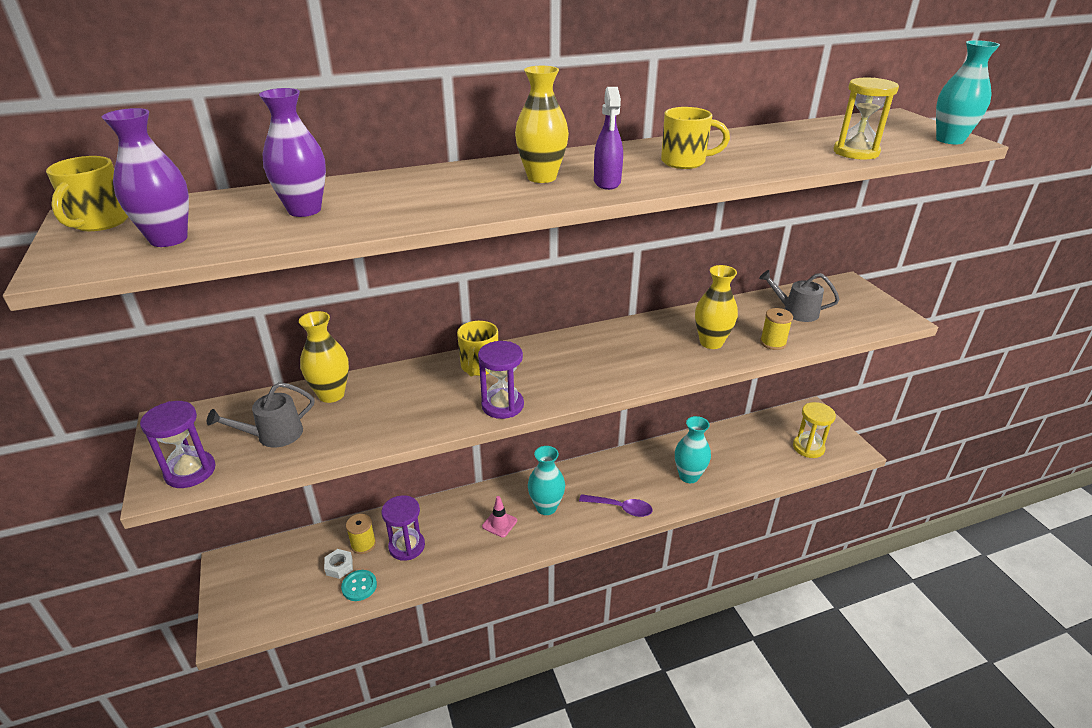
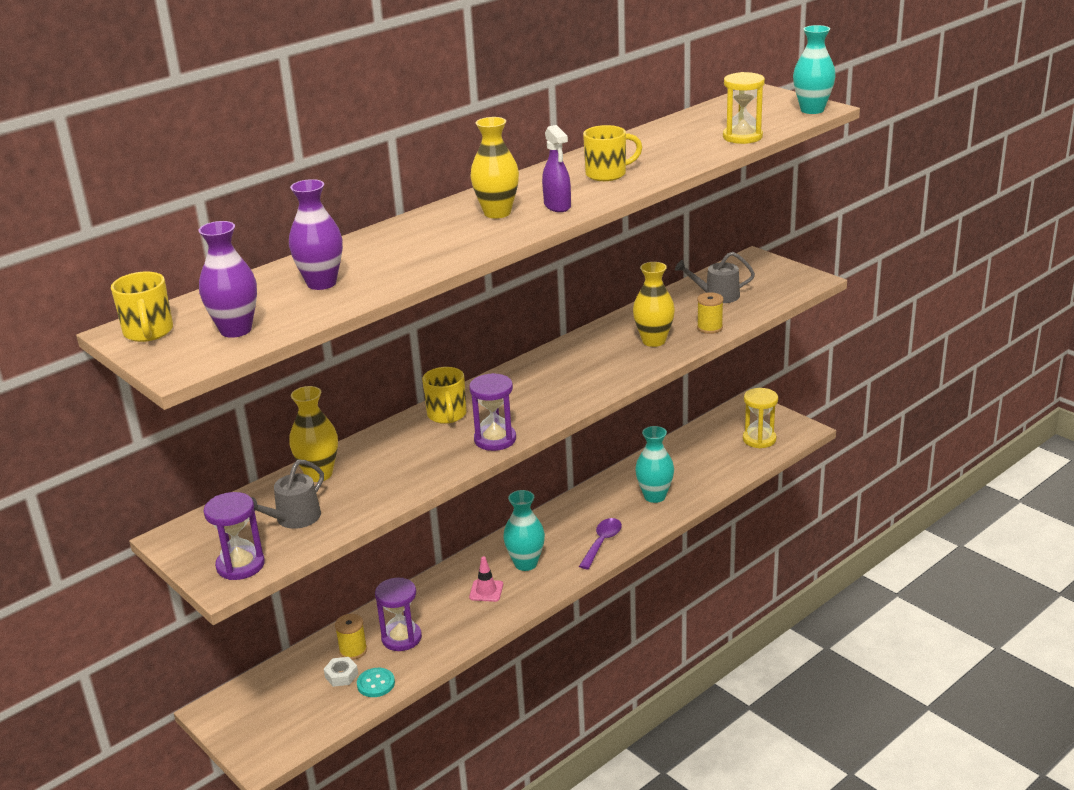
camera: 20 degrees left, 5 degrees down
(621, 508) = (602, 542): purple spoon -> purple spoon turned 60 degrees counterclockwise

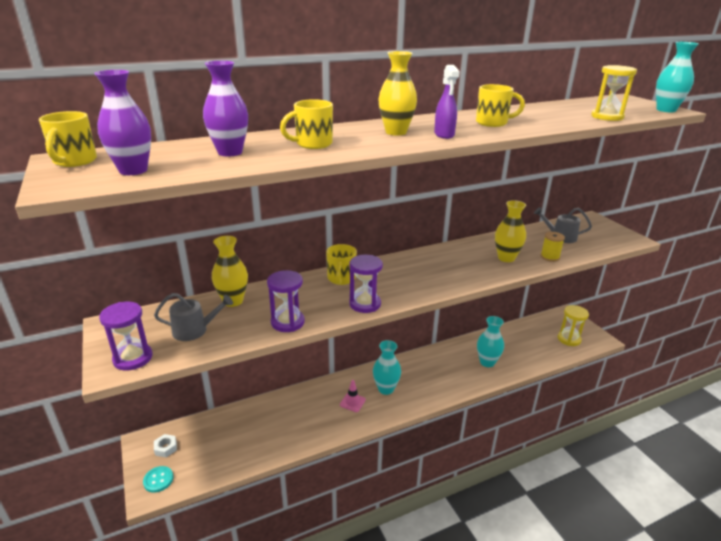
camera: 15 degrees right, 0 degrees up
(294, 518) = (194, 330): grey watering can -> grey watering can turned 150 degrees counterclockwise
(341, 675) = (233, 440): white nut -> white nut (166, 448)
(353, 650) = (249, 422): yellow spool -> none
(376, 684) = (251, 453): turquoise button -> turquoise button (158, 480)
(401, 638) = (284, 422): purple hourglass -> purple hourglass (287, 322)
(409, 252) = (312, 144): none -> yellow mug
(602, 542) = (441, 387): purple spoon -> none

